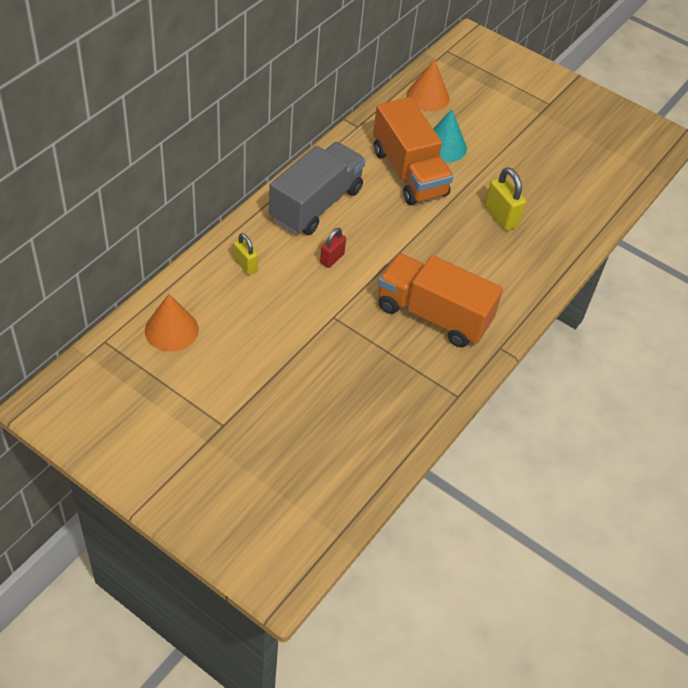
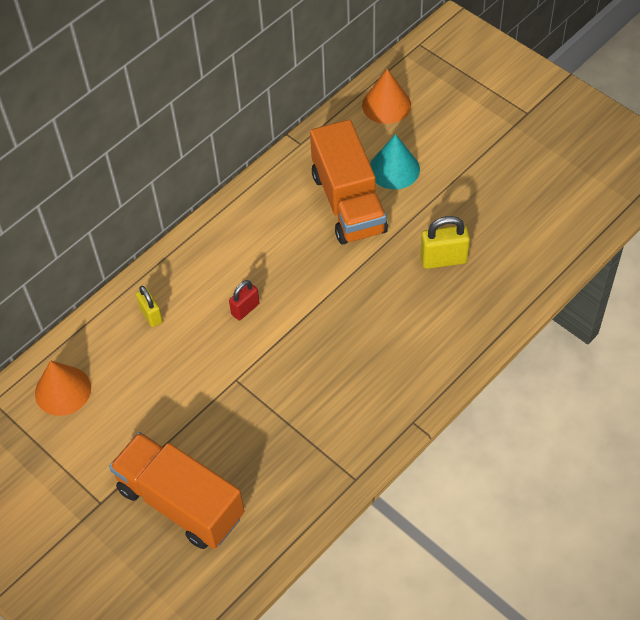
camera: 15 degrees right, 5 degrees up
(316, 204) = (238, 242): grey truck -> none
(433, 315) = (345, 380): orange truck -> orange truck (180, 502)
(501, 217) = (443, 259): yellow padlock -> yellow padlock turned 75 degrees counterclockwise

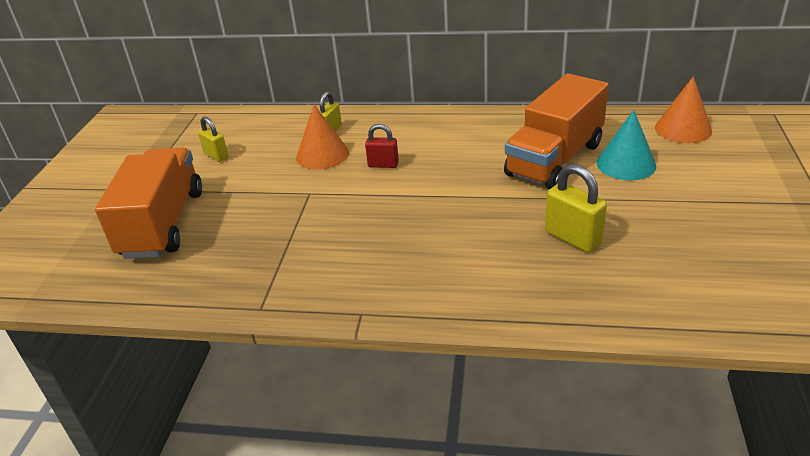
camera: 55 degrees right, 20 degrees down
(63, 390) = (228, 130): orange cone -> orange cone (322, 154)
(103, 419) = (216, 156): none -> yellow padlock

